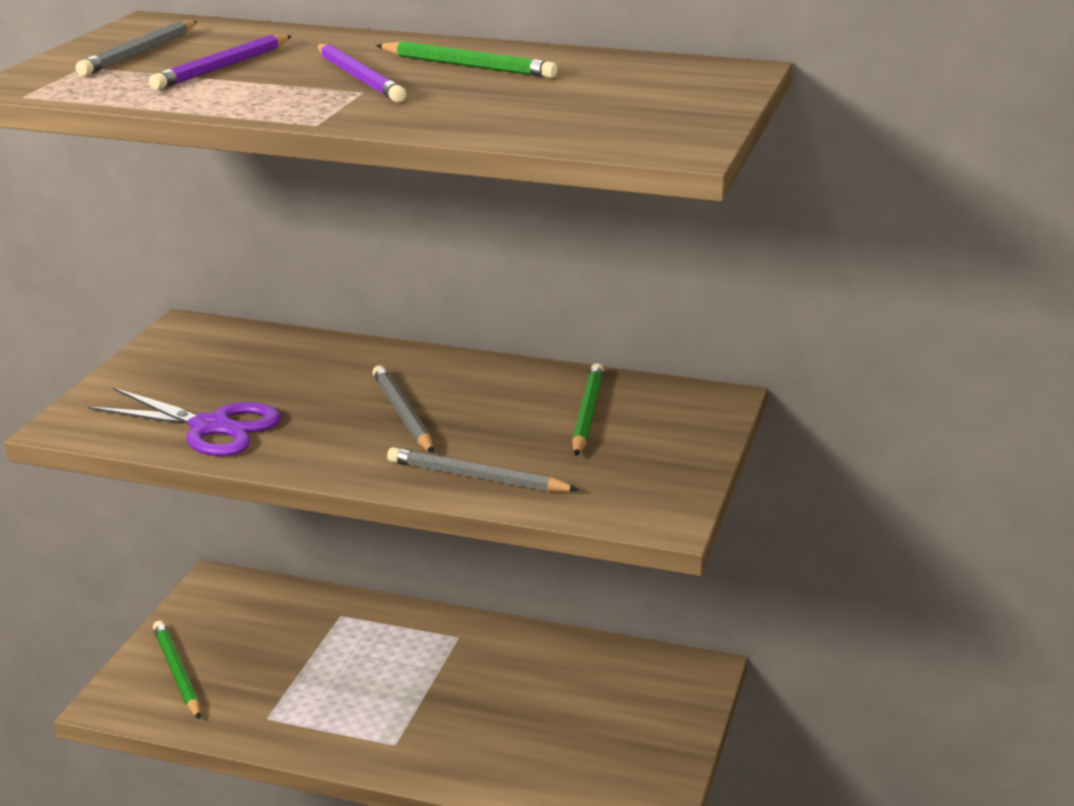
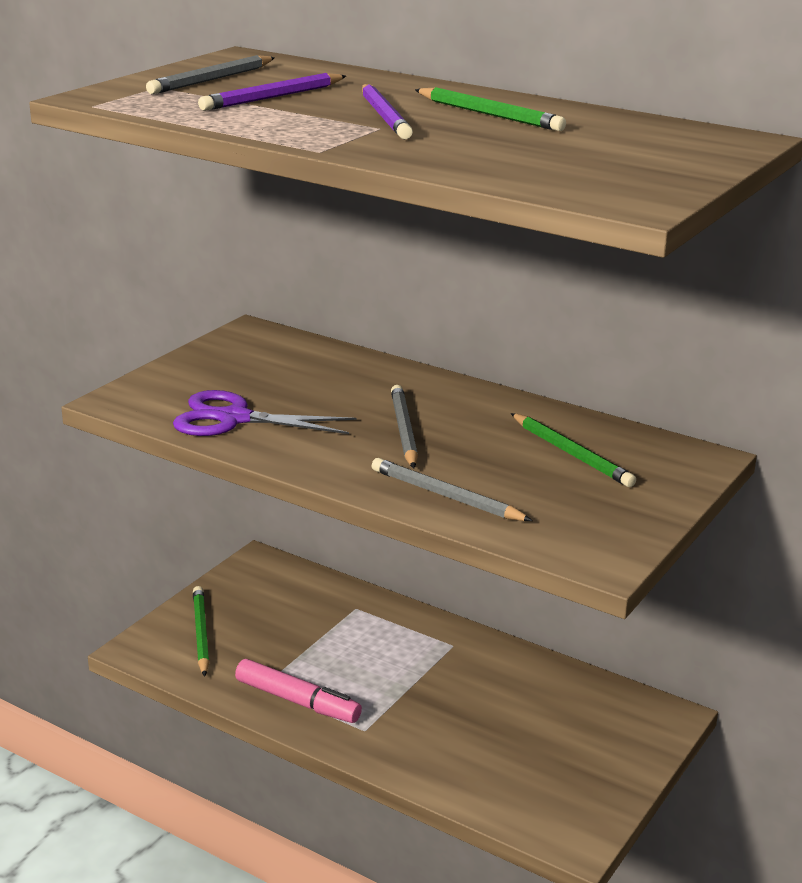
camera: 15 degrees right, 0 degrees up
(211, 427) = (234, 419): purple scissors -> purple scissors turned 150 degrees clockwise
(311, 727) = (297, 701): none -> pink marker
(587, 413) = (572, 454): green pencil -> green pencil turned 120 degrees clockwise

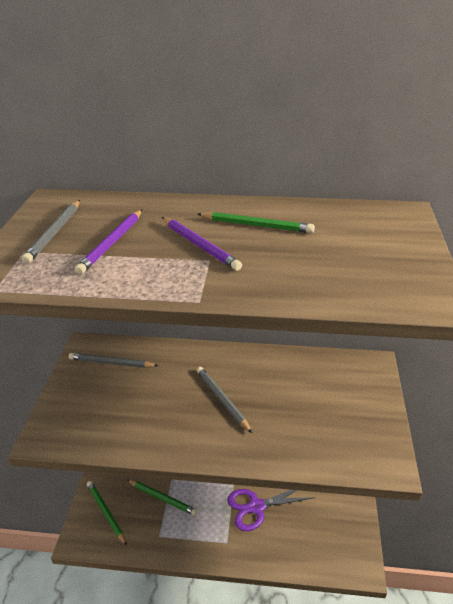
camera: 25 degrees left, 10 degrees up
(234, 419) = (123, 427): purple scissors -> purple scissors (256, 507)
(297, 701) = (183, 538): pink marker -> none
(445, 496) = (280, 447): grey pencil -> grey pencil (111, 363)
(572, 454) = (316, 385): green pencil -> green pencil (162, 498)

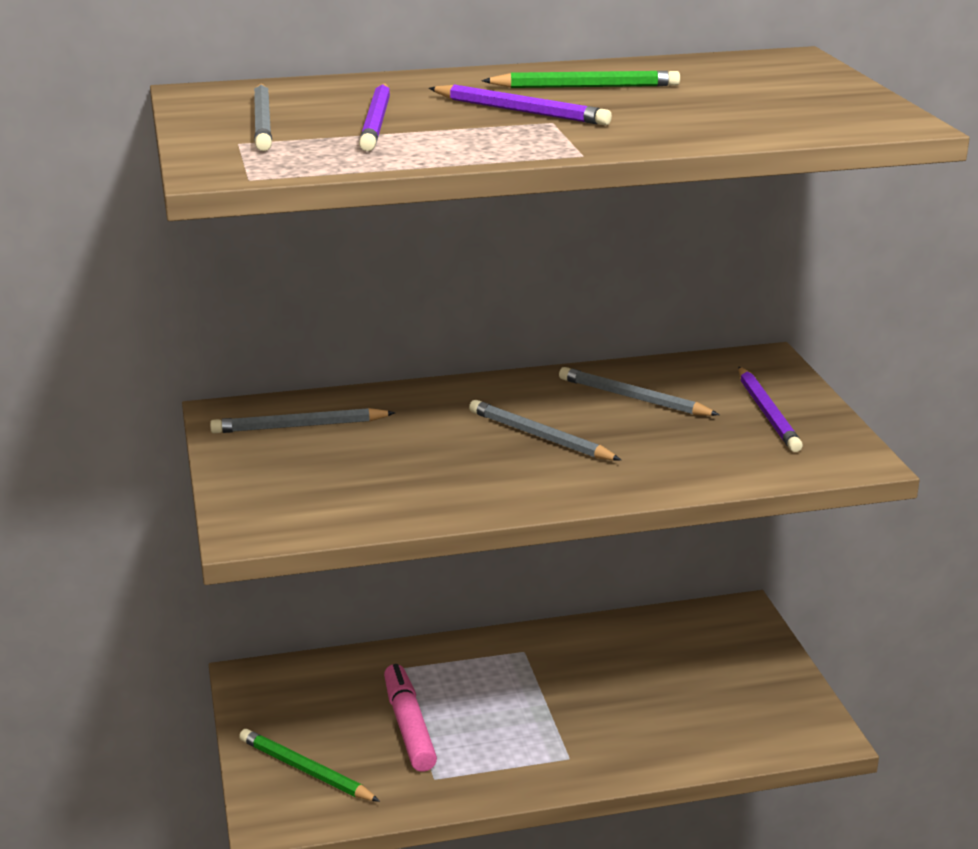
camera: 20 degrees left, 10 degrees down
(162, 498) = (409, 726): green pencil -> pink marker
(256, 507) = (597, 700): purple scissors -> none
(286, 380) = (633, 398): none -> grey pencil
(355, 410) = (767, 413): none -> purple pencil

